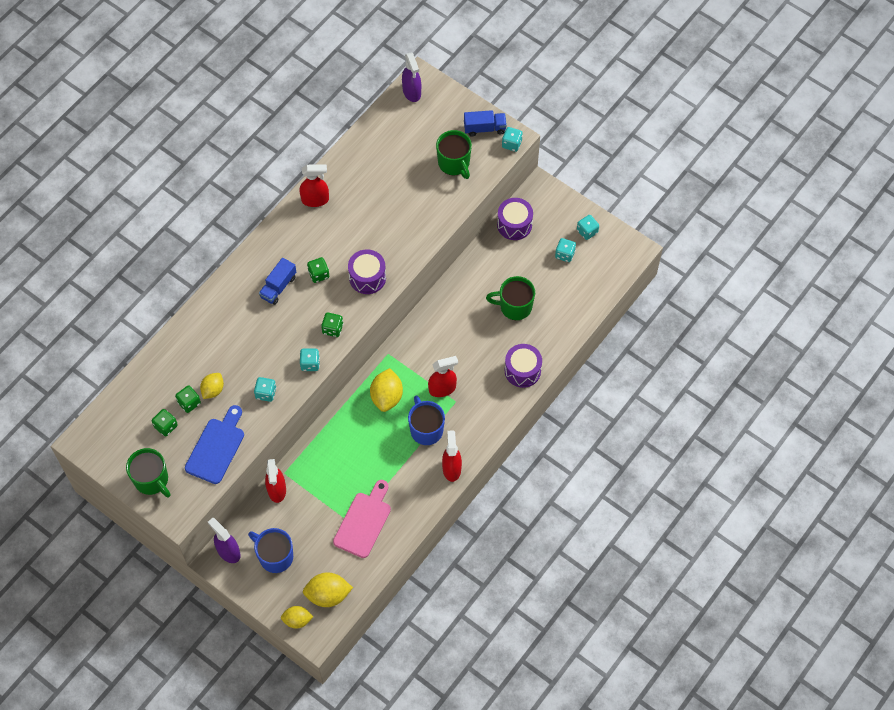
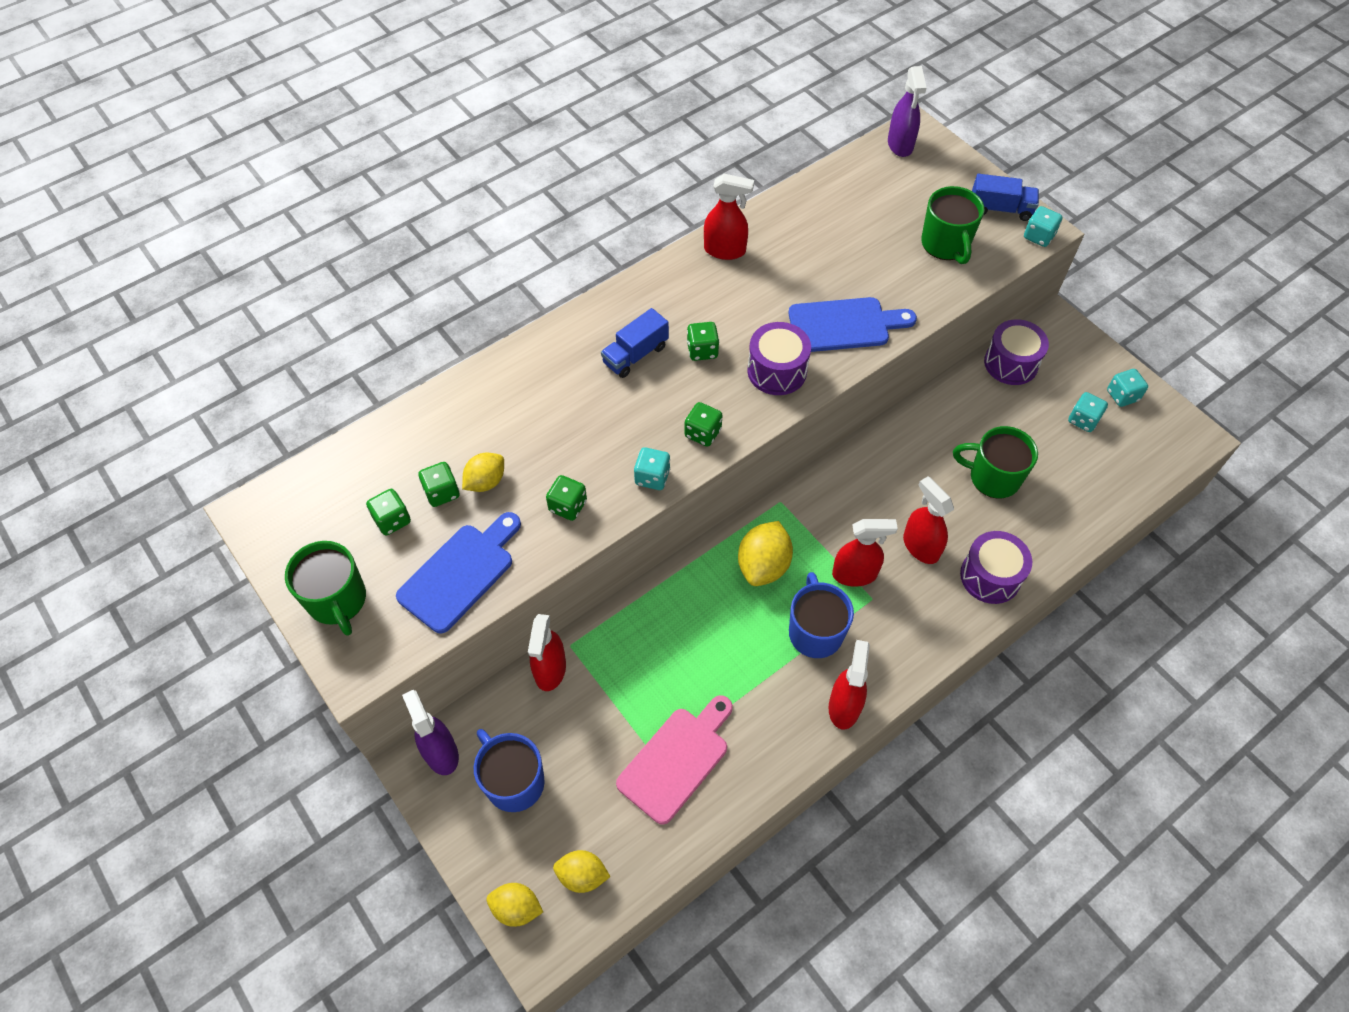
camera: 15 degrees right, 5 degrees down
(266, 393) = (568, 506): turquoise dice -> green dice
(328, 595) = (582, 875): yellow lemon -> yellow lemon, size x0.65
(402, 236) = (844, 325): none -> blue cutting board
(478, 362) = (920, 546): none -> red spray bottle

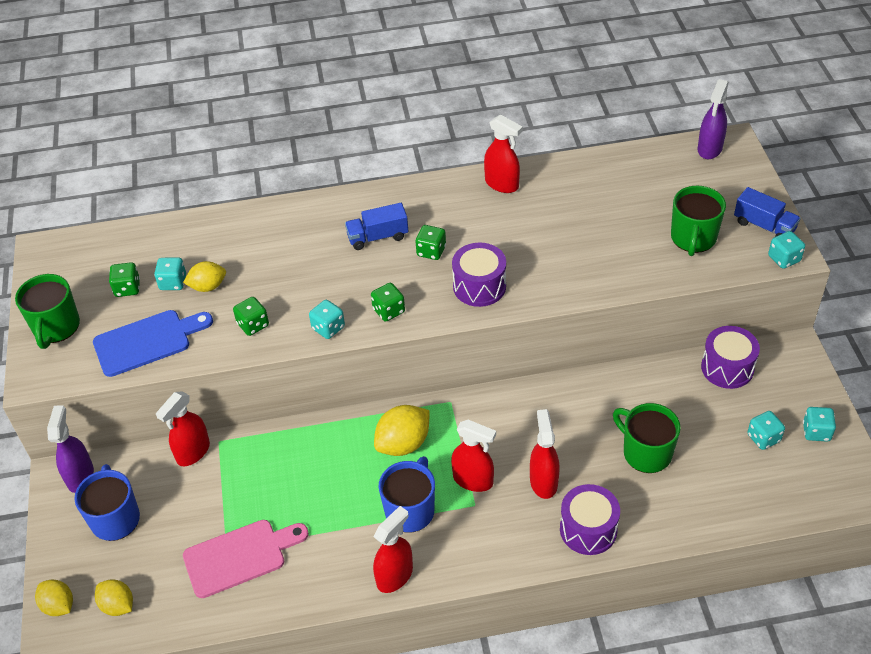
camera: 30 degrees right, 10 degrees down
(442, 492) = (173, 282): green dice -> turquoise dice
(844, 325) = (559, 271): blue cutting board -> none

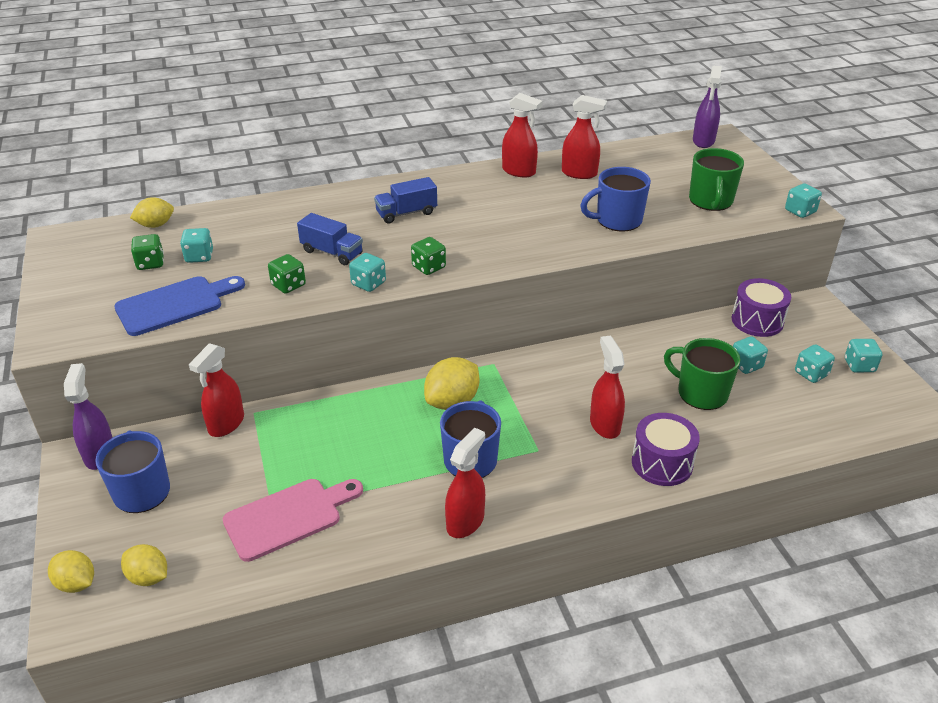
camera: 10 degrees left, 10 degrees down
(56, 327) = (72, 298): green mug -> none
(208, 286) = (237, 258): yellow lemon -> yellow lemon (155, 225)
(431, 251) = (462, 221): green dice -> none
(473, 480) = (532, 428): red spray bottle -> red spray bottle (579, 173)
(479, 286) = (516, 244): purple drum -> none
(589, 260) = (617, 220): none -> blue mug
(700, 422) = (746, 365): none -> turquoise dice
(764, 226) = (773, 190): blue truck -> blue truck (332, 252)

